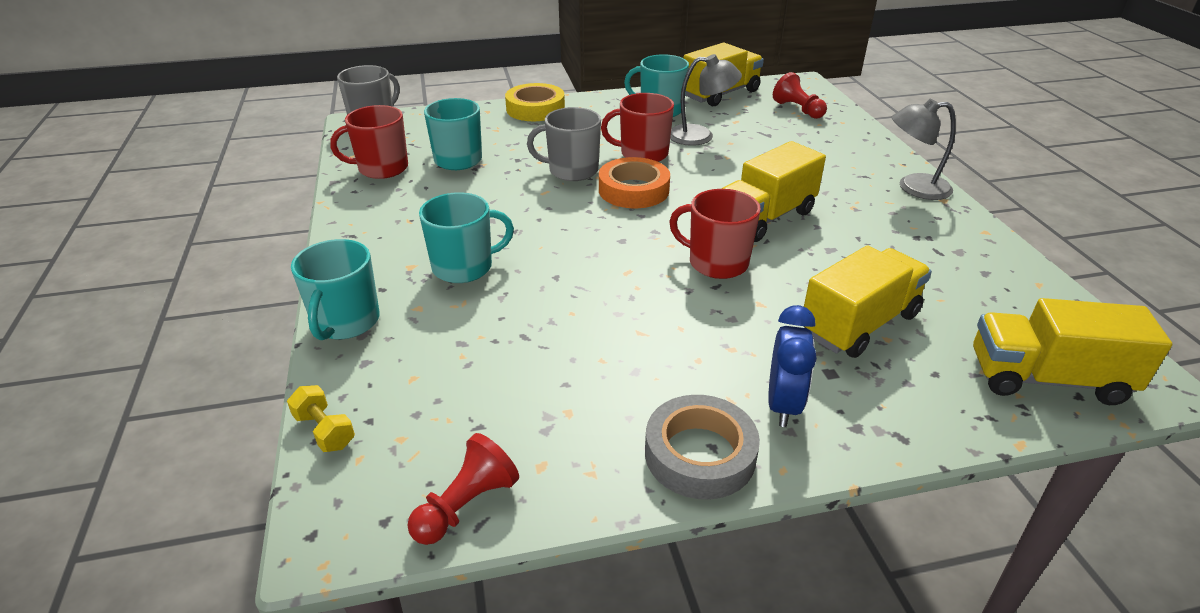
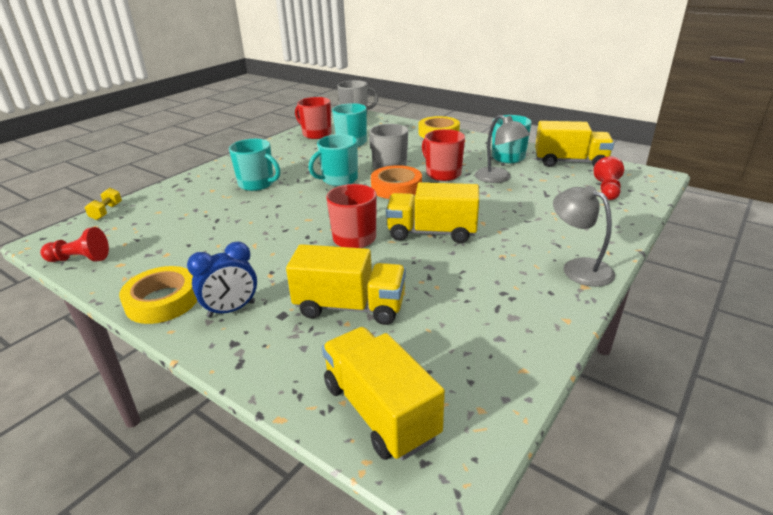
camera: 50 degrees right, 5 degrees down
(345, 322) = (184, 182): turquoise mug -> turquoise mug (339, 179)
(700, 454) = (162, 301): grey tape -> yellow tape

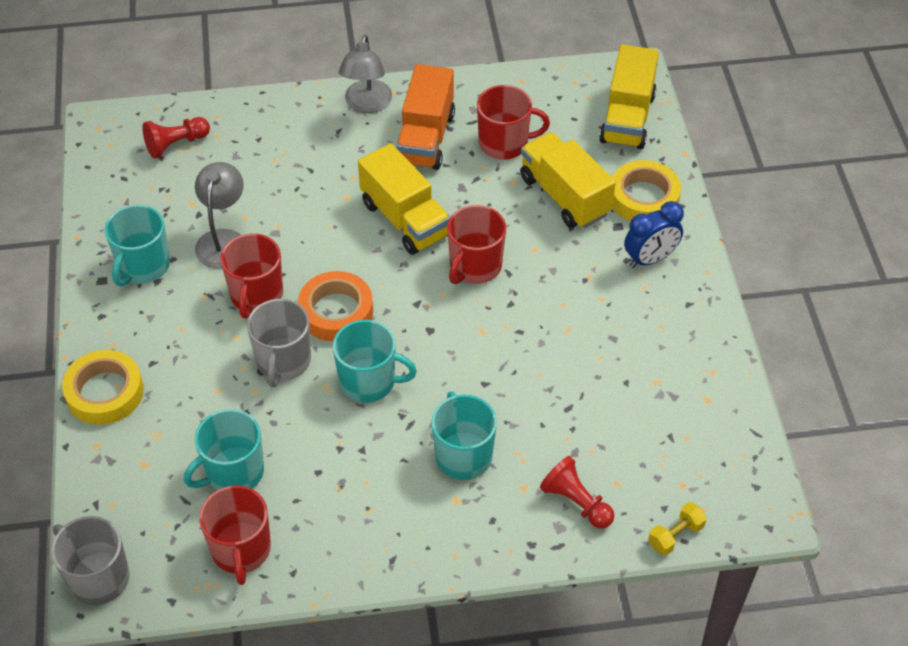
camera: 135 degrees left, 20 degrees up
(80, 259) = (742, 441): red pawn -> red pawn (576, 502)
(162, 301) = (696, 311): yellow tape -> yellow tape (644, 198)
(231, 310) = (650, 259): blue clock -> blue clock turned 135 degrees clockwise
(448, 310) = (504, 143): none -> red mug
(504, 275) = (425, 138): none -> orange truck
(570, 162) = (112, 203): yellow truck -> none

